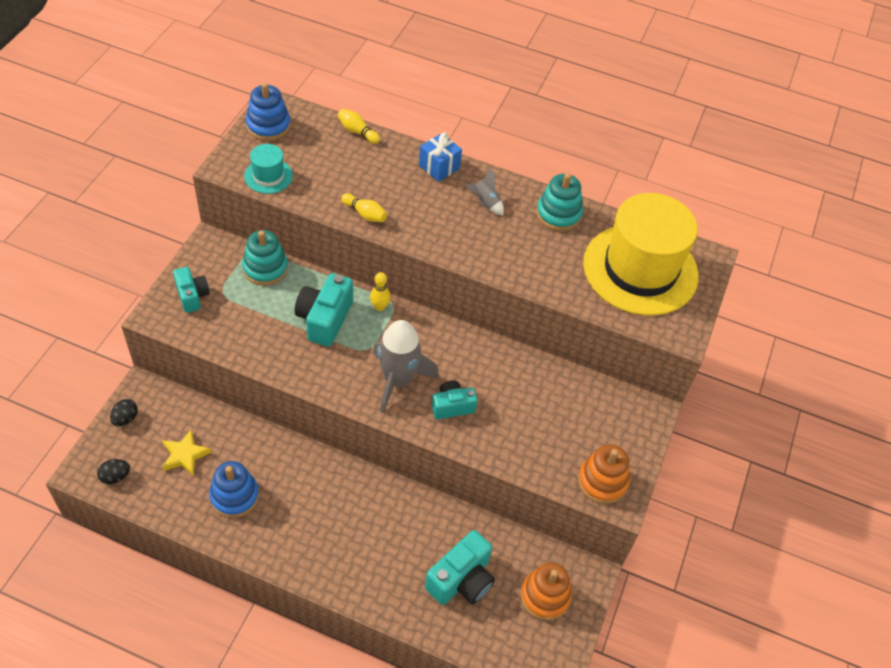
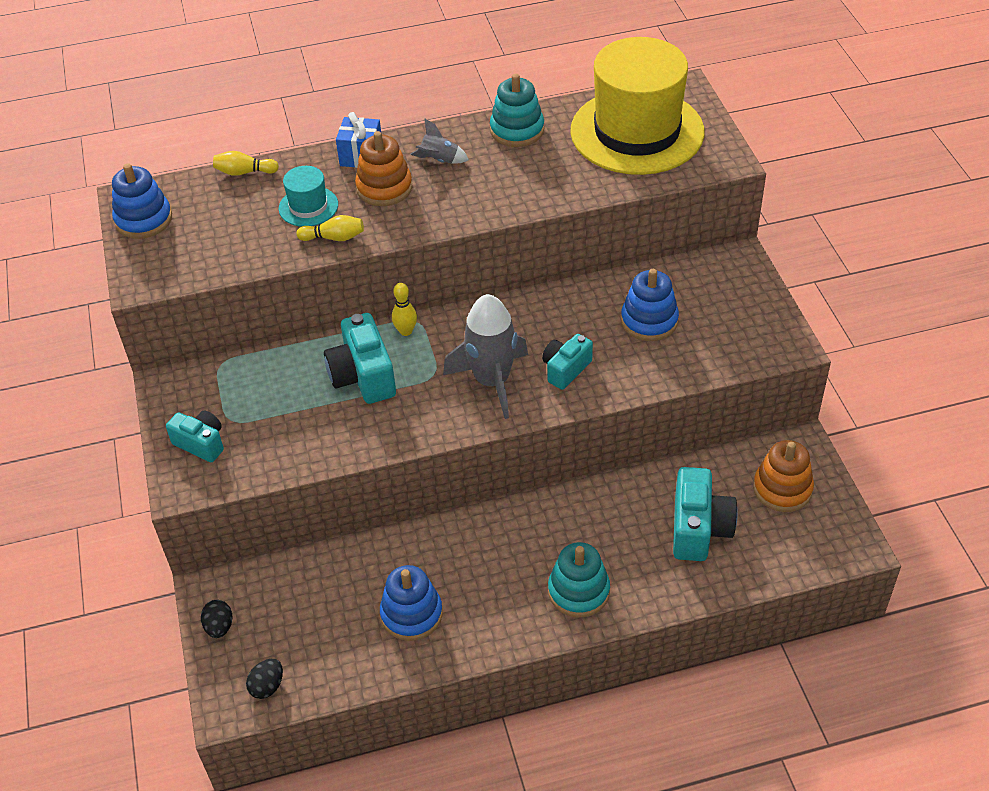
camera: 30 degrees left, 5 degrees down
(184, 455) = (320, 615): yellow star -> none
(265, 268) = (252, 370): turquoise stacking toy -> turquoise stacking toy (578, 591)
(268, 176) = (196, 263): turquoise hat -> turquoise hat (308, 206)
(542, 412) = (649, 321): none -> blue stacking toy
(602, 481) = (759, 341): orange stacking toy -> orange stacking toy (384, 188)

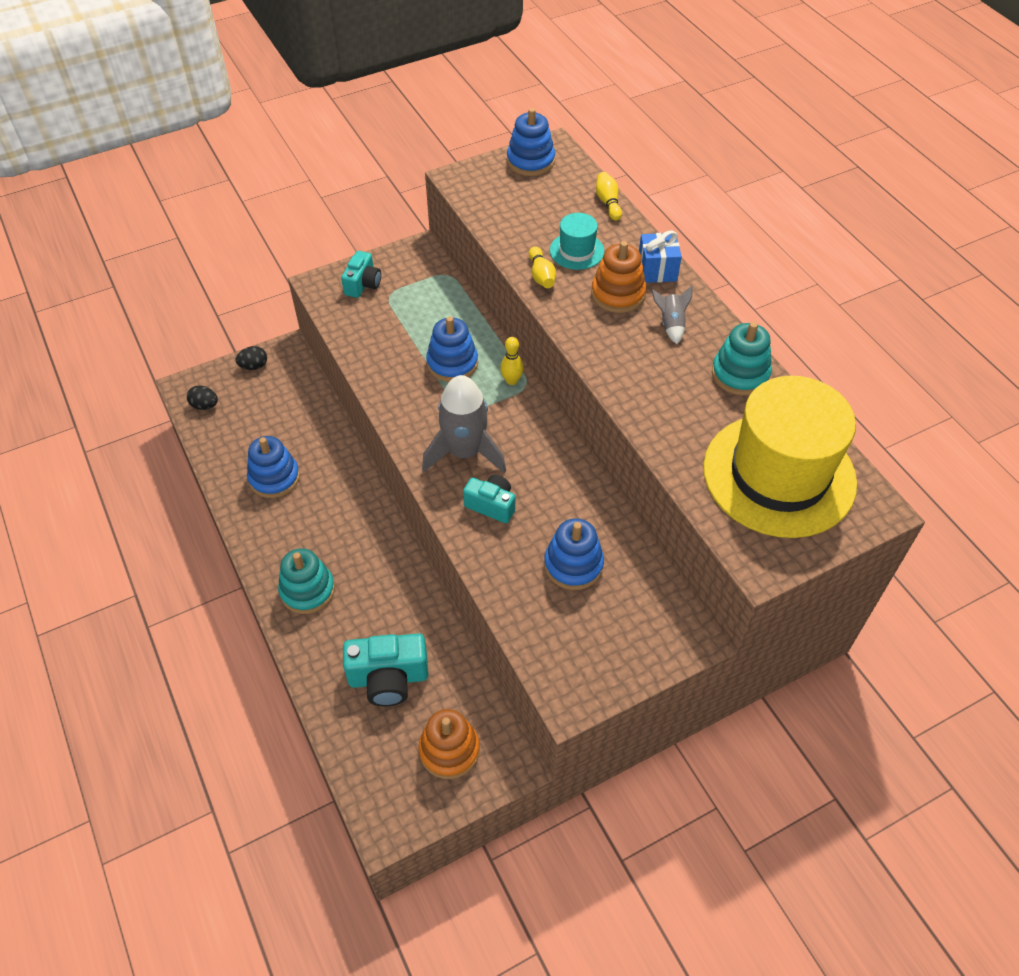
camera: 75 degrees right, 5 degrees up
(363, 376) = (452, 363): turquoise camera -> blue stacking toy

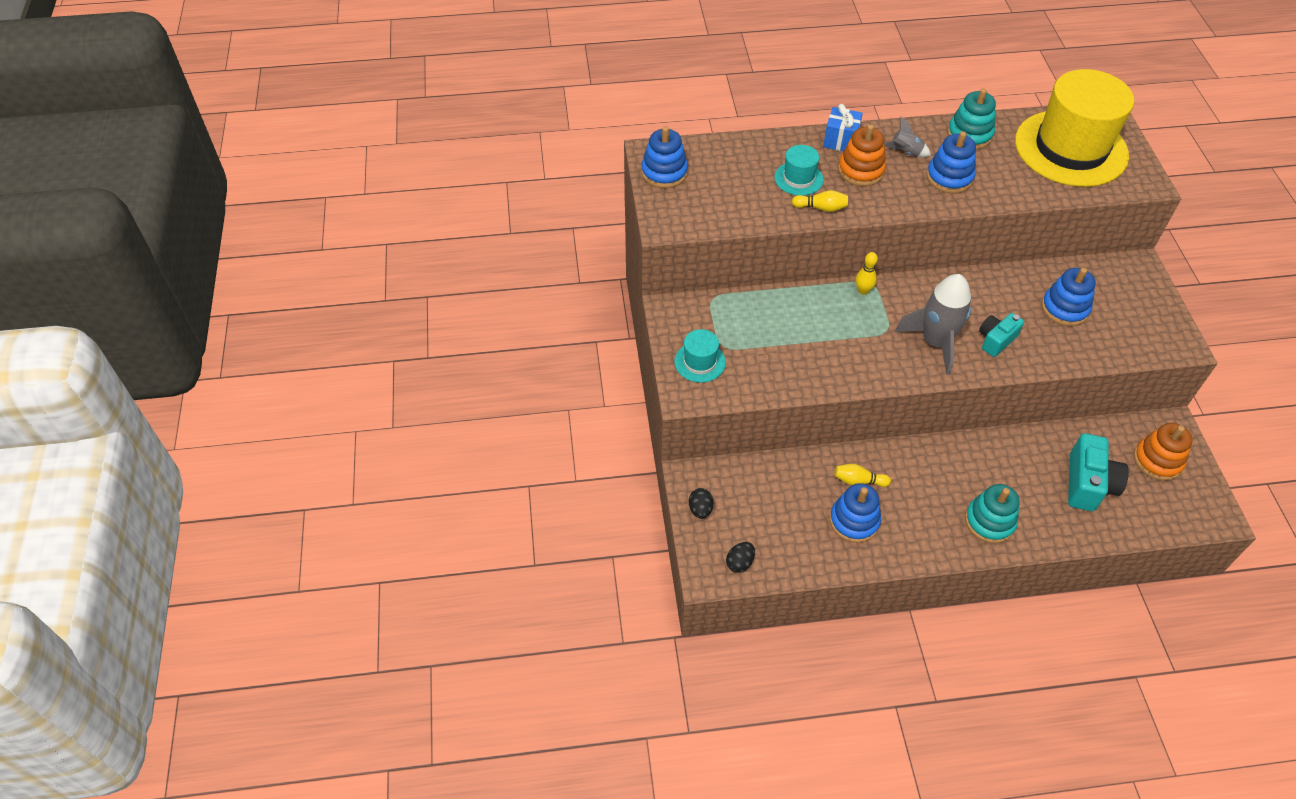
camera: 70 degrees left, 0 degrees up
(363, 284) = (700, 362): turquoise camera -> turquoise hat
(452, 363) = (829, 324): blue stacking toy -> blue stacking toy (949, 177)
(608, 202) = (744, 142): yellow bowling pin -> yellow bowling pin (858, 481)

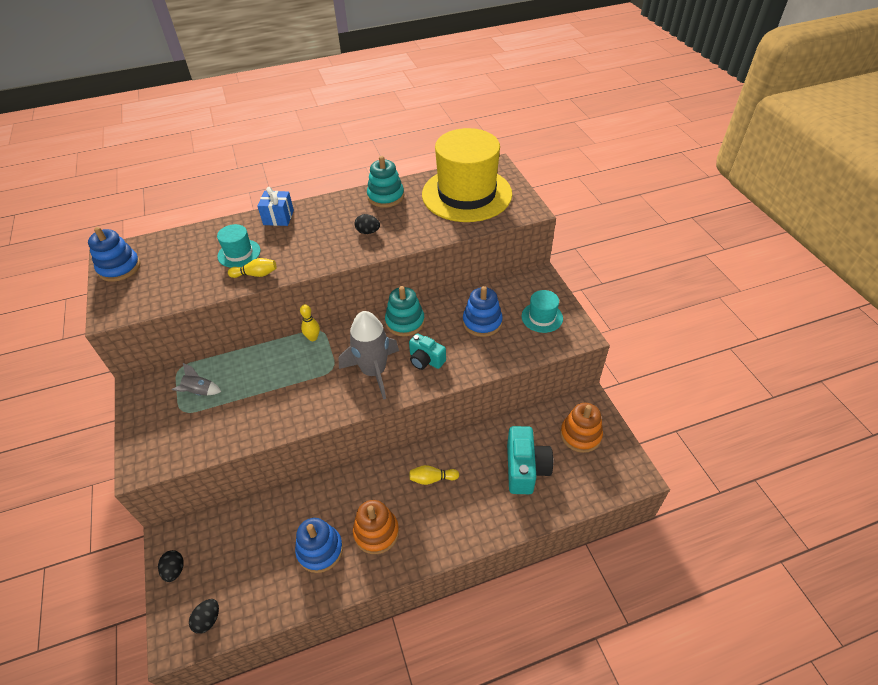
camera: 10 degrees left, 5 degrees down
(700, 362) = (158, 430): turquoise hat -> turquoise hat (542, 317)
(858, 481) = (325, 508): yellow bowling pin -> yellow bowling pin (432, 479)
(861, 170) = (293, 238): orange stacking toy -> orange stacking toy (376, 532)
(905, 152) = (332, 218): grey rocket -> grey rocket (199, 392)
(949, 177) = (368, 232): blue stacking toy -> black egg
(989, 521) = (442, 523): turquoise stacking toy -> turquoise stacking toy (405, 322)
(996, 340) = (426, 360): turquoise camera -> turquoise camera turned 90 degrees counterclockwise

